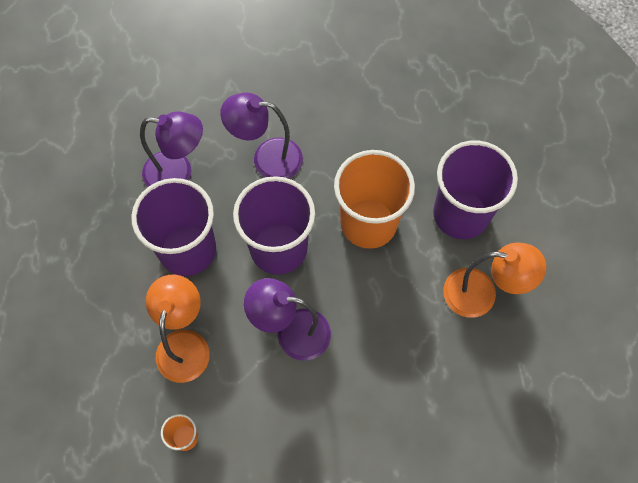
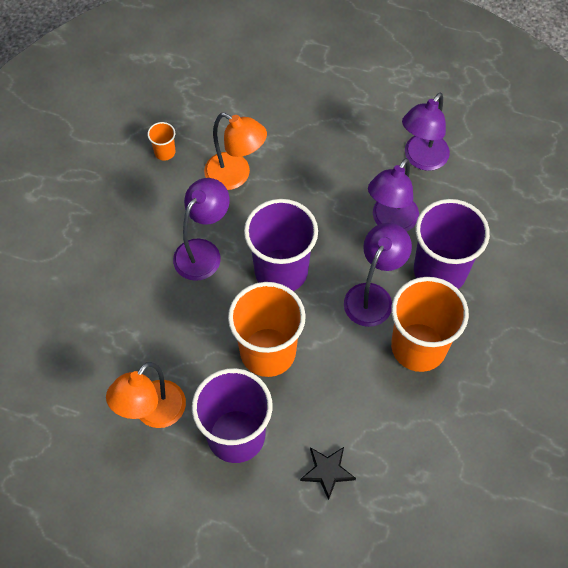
camera: 115 degrees right, 5 degrees down
(91, 173) = (421, 159): none -> purple lamp
(187, 250) = (314, 204): purple cup -> purple cup (440, 271)
(300, 104) = (418, 347): none -> orange cup
(450, 131) = (327, 471): none -> black star

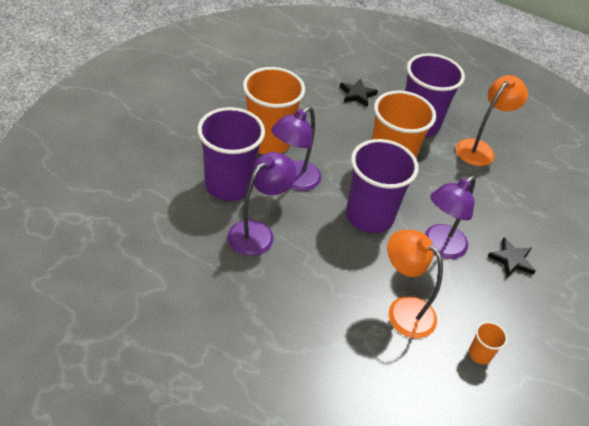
camera: 175 degrees left, 15 degrees down
(126, 255) = (511, 260): none -> black star
(421, 159) = (203, 282): purple lamp -> none

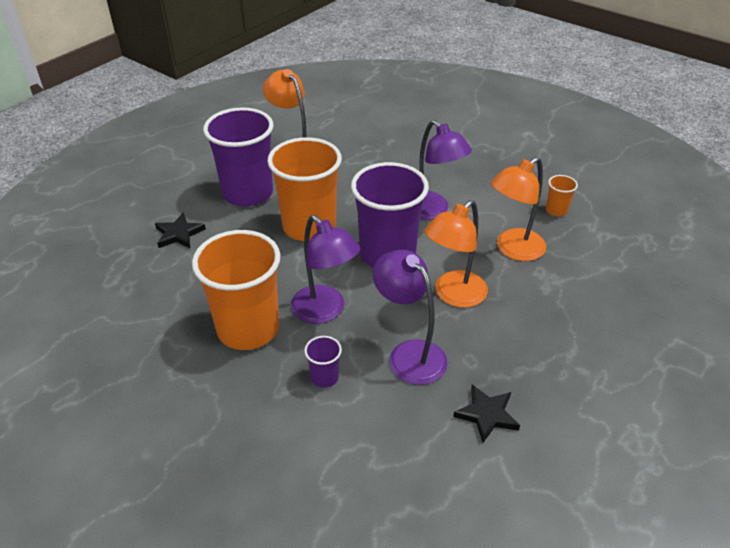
camera: 75 degrees left, 5 degrees down
(229, 185) = (324, 377): purple cup -> purple cup, size x0.42
(329, 261) = (453, 295): none -> orange lamp
(511, 260) = (447, 169): black star -> black star (487, 414)

